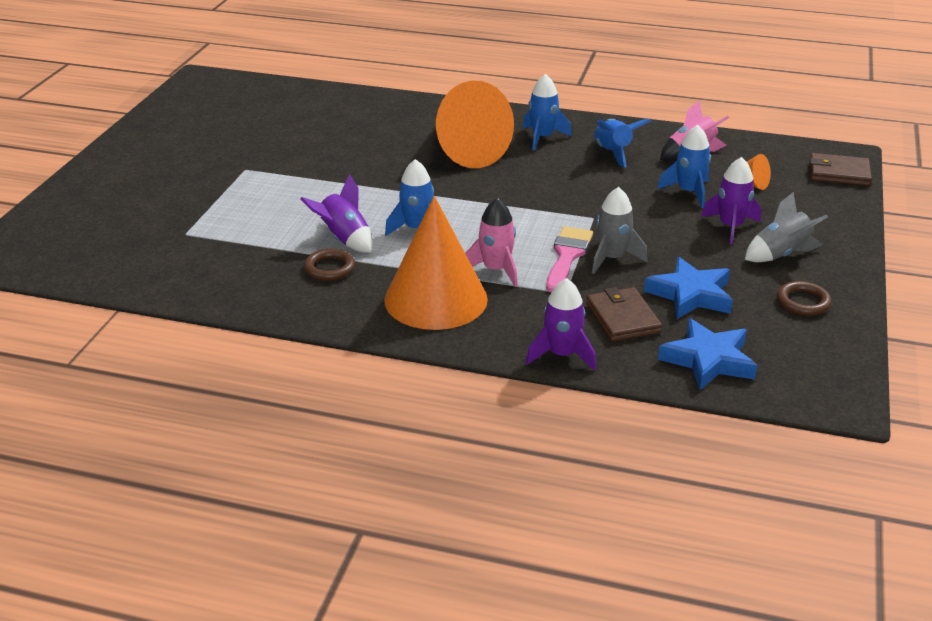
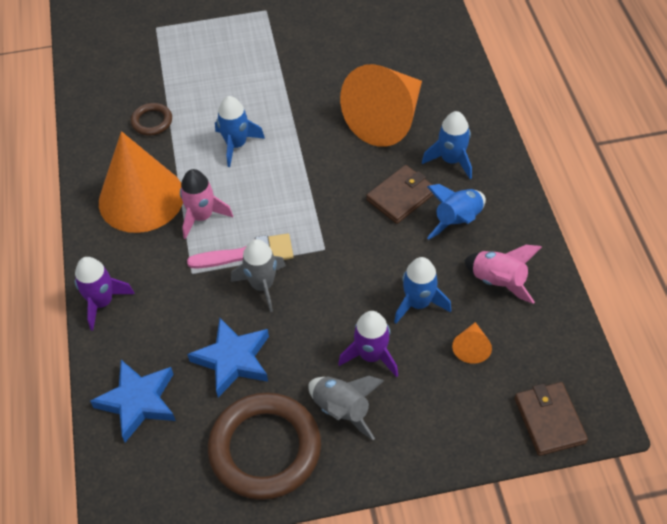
camera: 65 degrees right, 20 degrees up
(344, 239) = (196, 111): purple rocket -> none
(622, 318) = (172, 323): brown wallet -> brown wallet (401, 196)
(803, 302) = (265, 449): brown ring -> brown ring, size x2.14

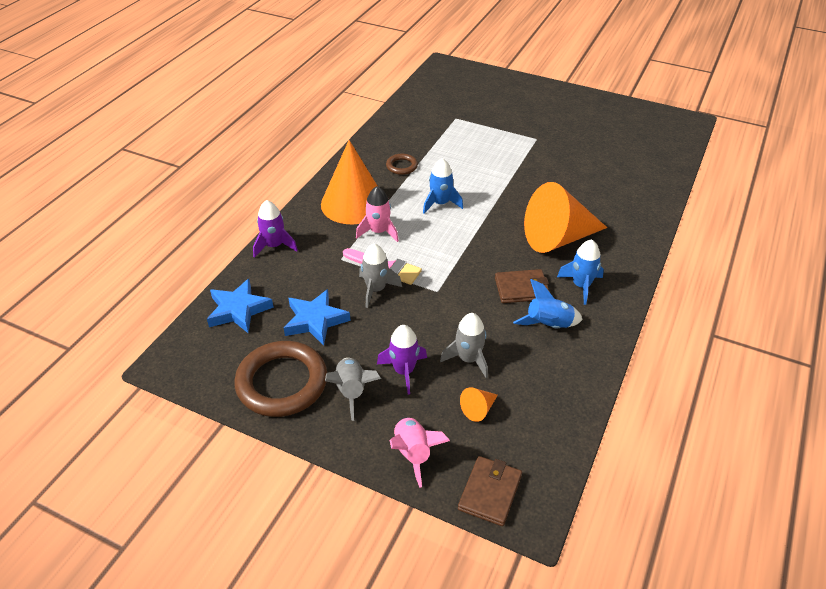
camera: 35 degrees right, 10 degrees down
(418, 303) = (468, 359): blue rocket -> grey rocket
(498, 281) = (541, 379): pink rocket -> pink rocket (413, 453)

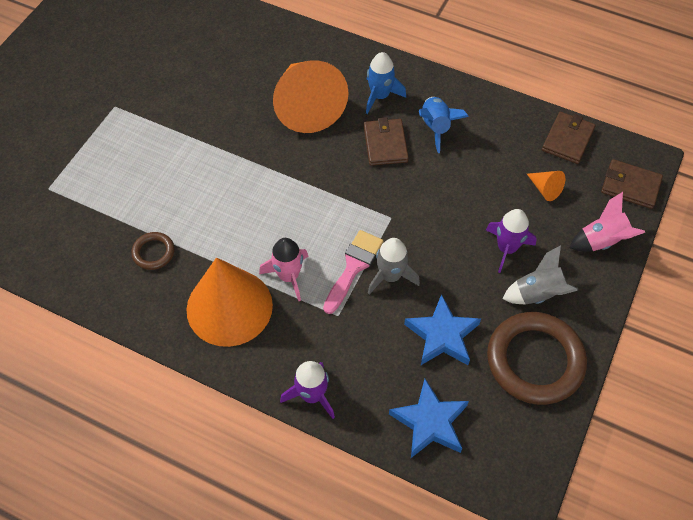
camera: 90 degrees left, 15 degrees up
(440, 203) = (238, 211): blue rocket -> none
(468, 359) = (485, 194): grey rocket -> none
(550, 437) = (567, 139): none -> brown wallet

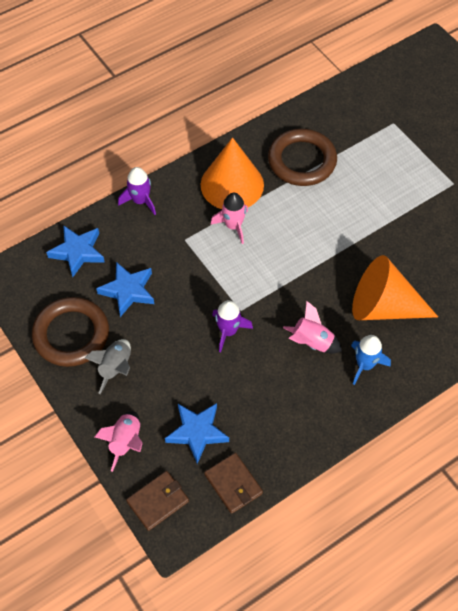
camera: 120 degrees right, 0 degrees up
(153, 252) = (302, 161): brown ring -> brown ring, size x2.14
(353, 267) = (215, 266): pink brush -> none
(385, 144) = (312, 342): brown wallet -> pink rocket
(390, 276) = (192, 284): grey rocket -> none
(436, 127) = (307, 388): blue rocket -> none
(507, 248) = (164, 371): purple rocket -> purple rocket (228, 331)
(545, 189) = (197, 432): orange cone -> blue star

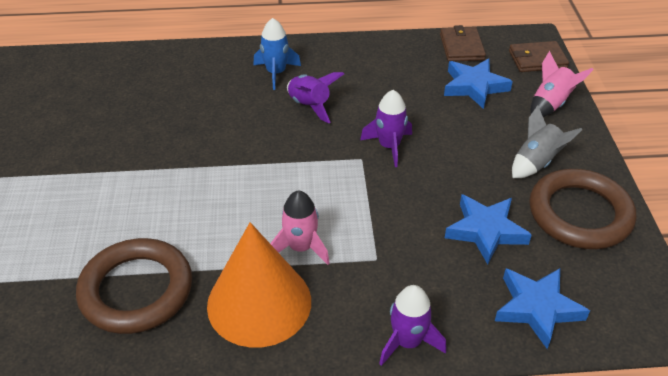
camera: 150 degrees left, 15 degrees down
(312, 342) = (310, 106): pink rocket -> purple rocket
(384, 307) = (211, 104): orange cone -> none

